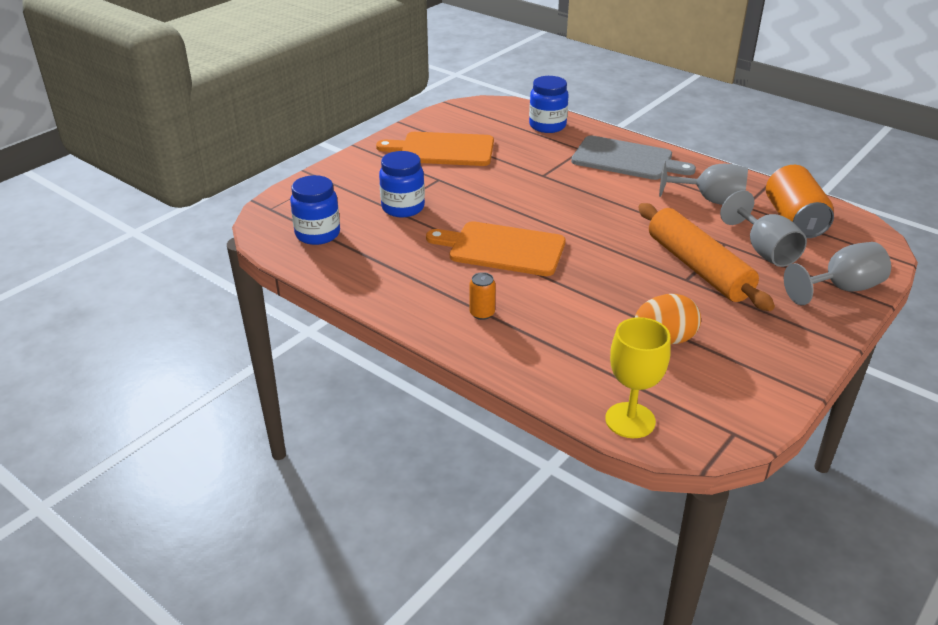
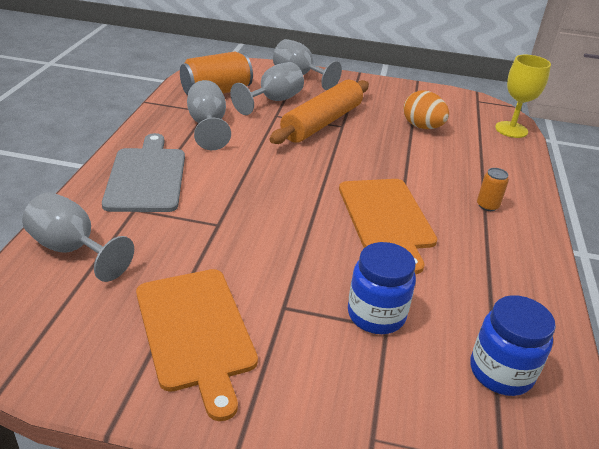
camera: 120 degrees left, 0 degrees up
(547, 126) = (72, 249): blue jar -> grey goblet

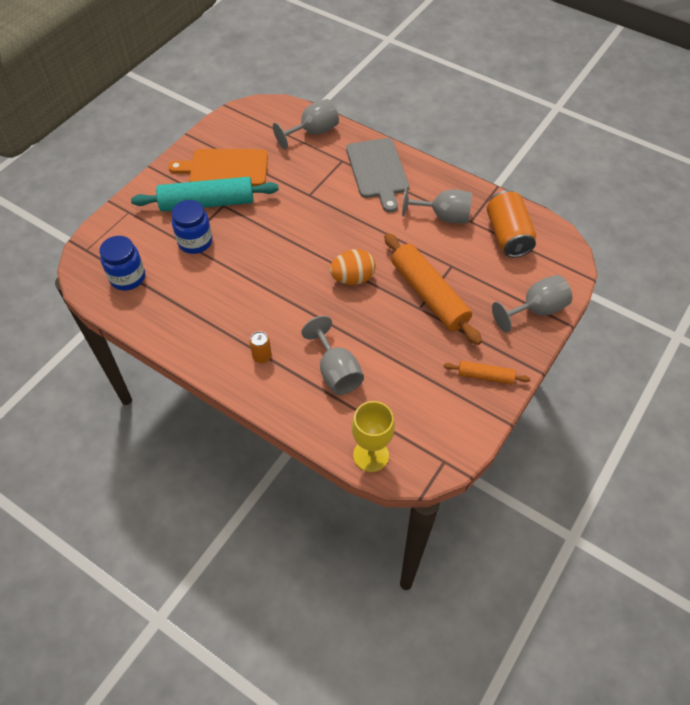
camera: 115 degrees right, 20 degrees up
(146, 177) = (378, 171): grey cutting board -> grey cutting board turned 60 degrees clockwise
(273, 101) = (481, 272): grey goblet -> grey goblet (336, 371)
(289, 328) = (207, 203): none -> turquoise rolling pin
(386, 91) = (485, 376): none -> orange rolling pin
(387, 217) = (277, 284): orange cutting board -> none
(422, 127) = (399, 373): orange egg -> orange egg (352, 278)

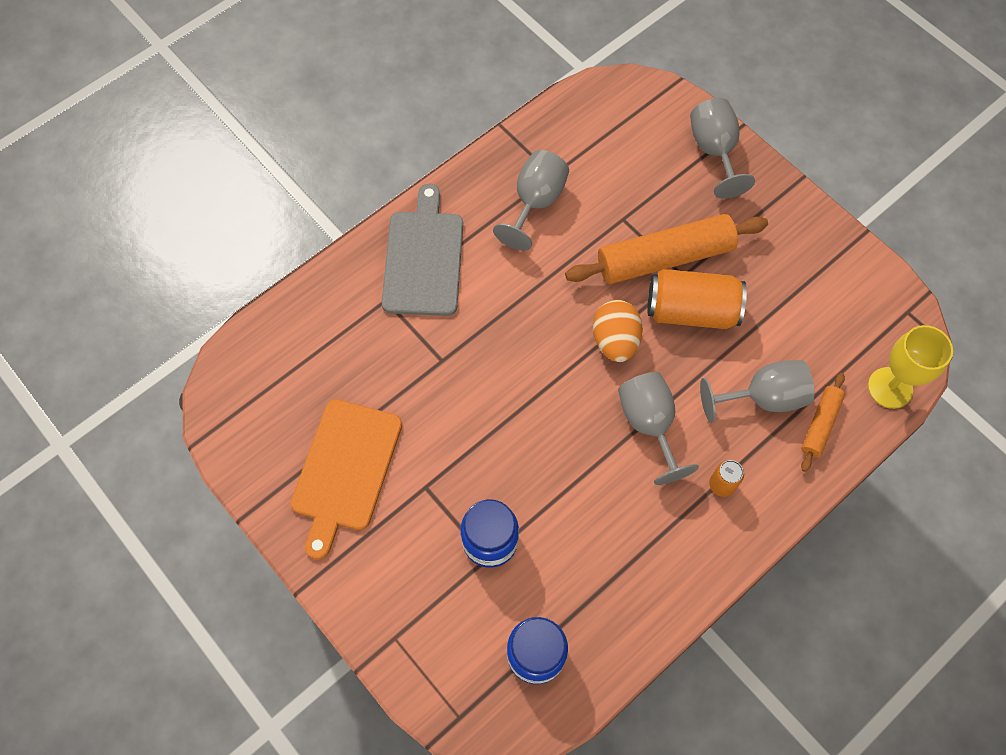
camera: 75 degrees left, 10 degrees up
(207, 203) = (413, 510): turquoise rolling pin -> none
(313, 132) = (310, 325): grey goblet -> grey goblet (649, 424)
(378, 171) = (423, 258): grey cutting board -> grey cutting board turned 90 degrees counterclockwise
(485, 376) = (799, 234): orange rolling pin -> orange rolling pin (820, 424)
(507, 235) = (589, 141): orange can -> orange can (691, 311)

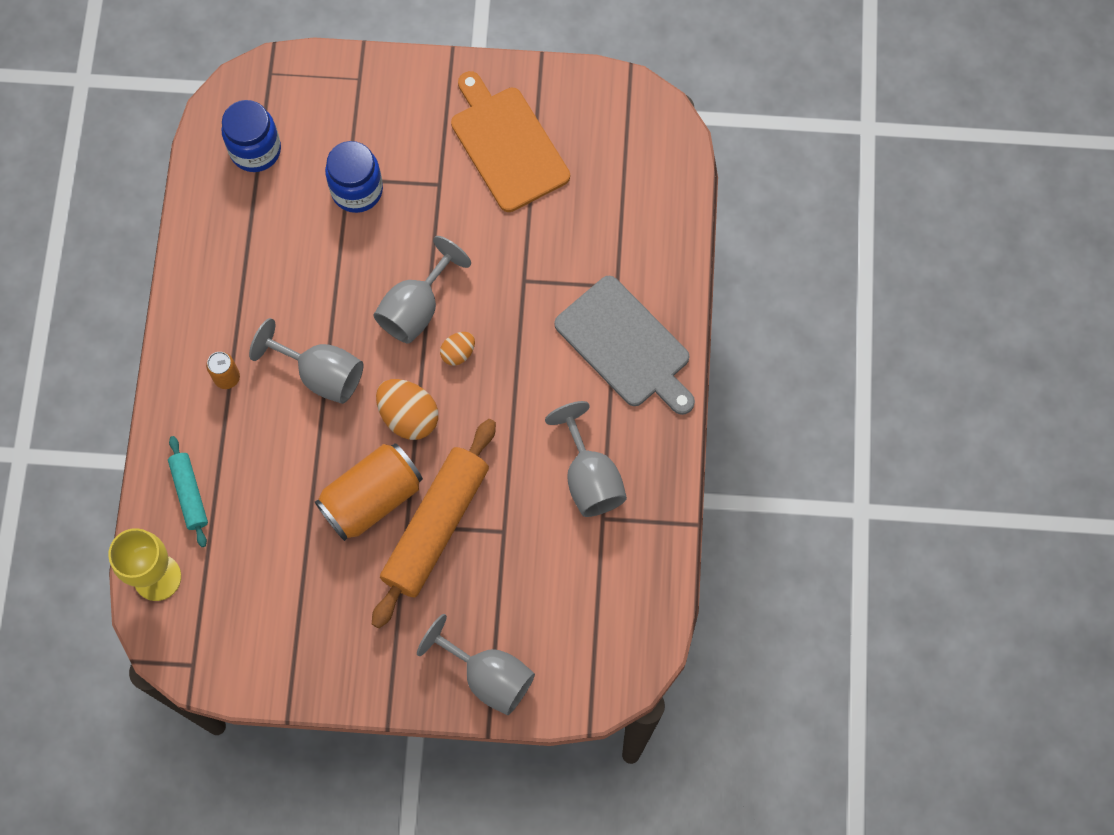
camera: 135 degrees right, 5 degrees up
(538, 352) = (458, 353): none -> orange egg
(763, 398) = (252, 475): grey goblet -> grey goblet (416, 308)
(820, 424) = (189, 493): orange rolling pin -> turquoise rolling pin

